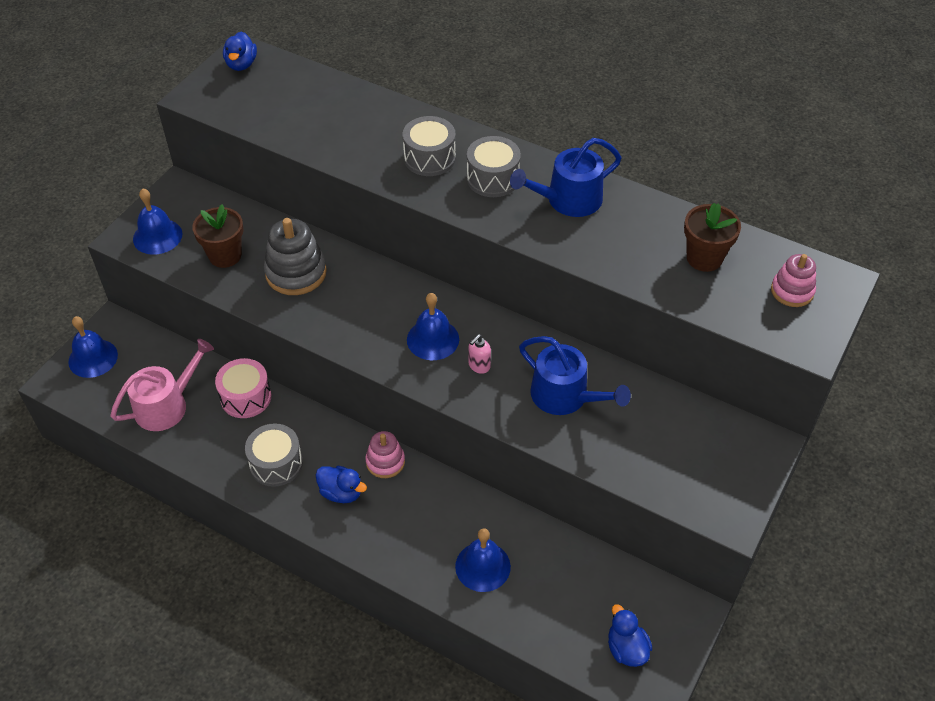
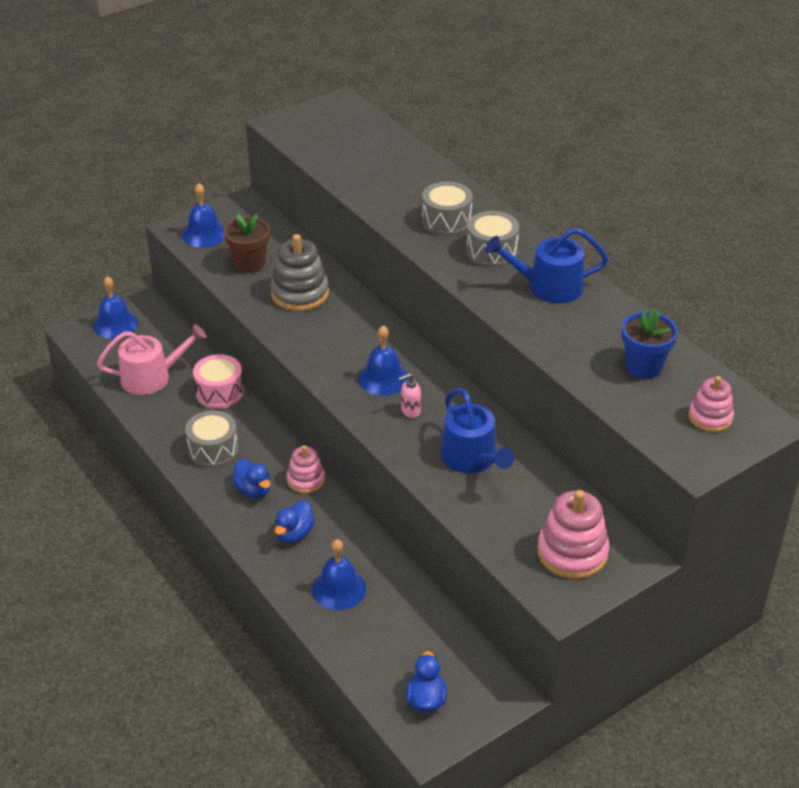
camera: 25 degrees right, 10 degrees down
(241, 64) = (334, 110): blue duck -> blue duck (294, 534)
(704, 258) = (643, 367): brown flower pot -> blue flower pot
(710, 461) = (572, 552): none -> pink stacking toy

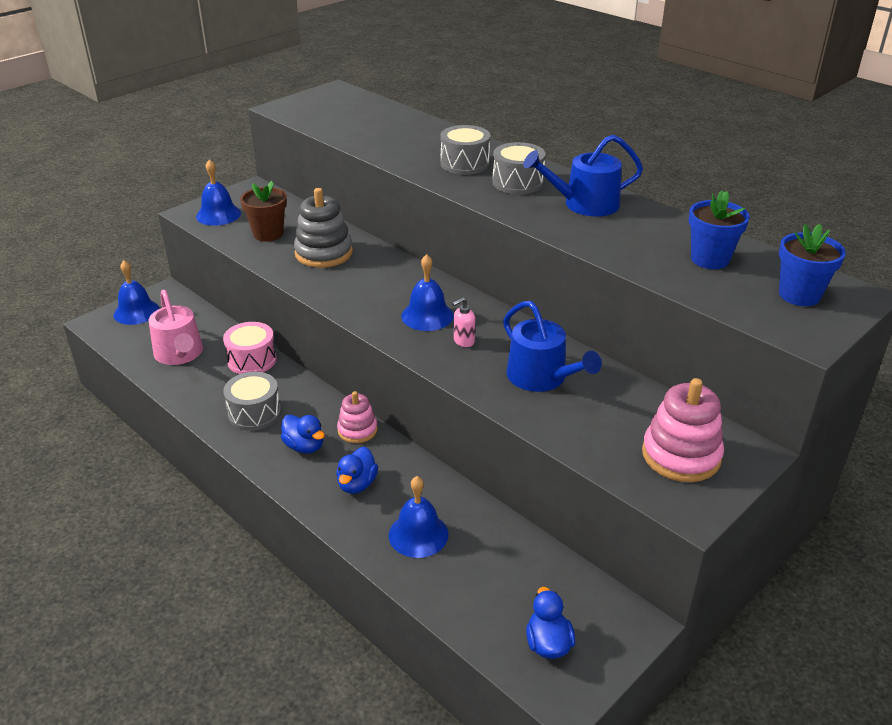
camera: 10 degrees left, 5 degrees down
(152, 377) = (180, 354): pink watering can -> pink watering can turned 90 degrees clockwise
(710, 417) = (799, 295): pink stacking toy -> blue flower pot

